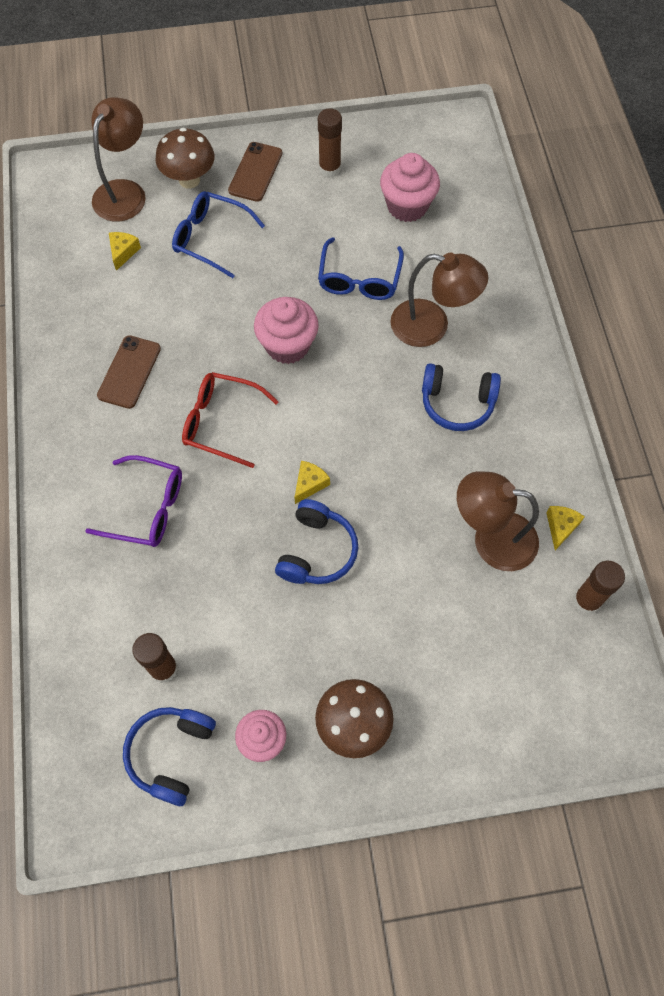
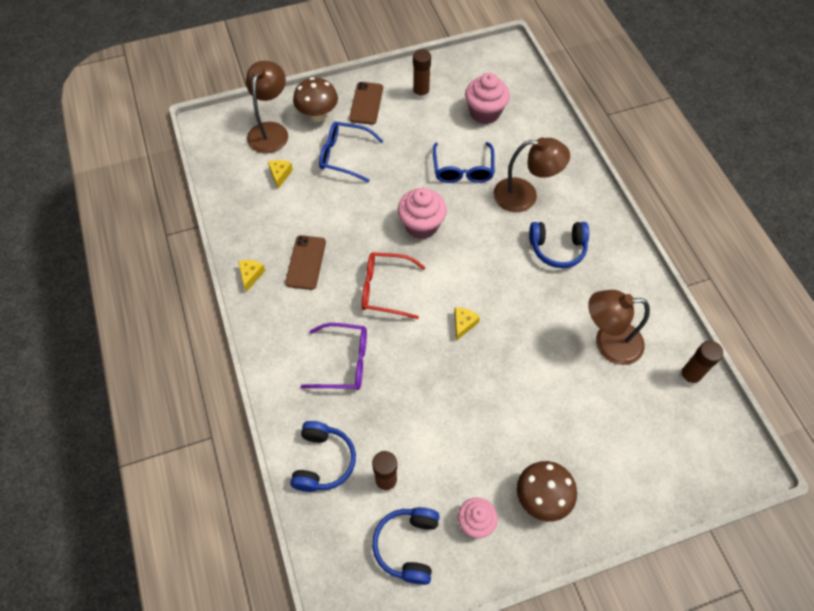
camera: 10 degrees left, 5 degrees down
(317, 551) = (481, 373): blue headphones -> blue headphones (323, 461)
(561, 527) = (656, 326): yellow cheese -> yellow cheese (251, 275)

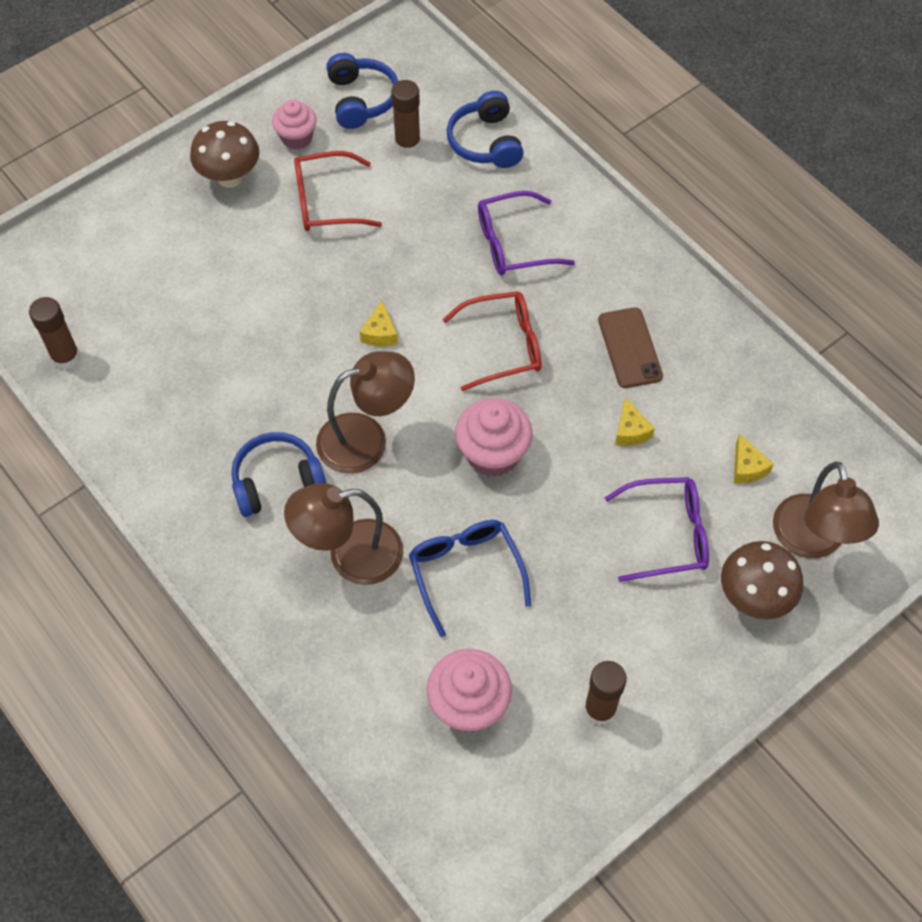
camera: 160 degrees right, 0 degrees up
(251, 275) = (692, 308): yellow cheese -> yellow cheese (630, 430)
(344, 155) = (667, 534): blue glasses -> purple glasses
(366, 103) = (686, 653): brown phone -> none
(469, 446) = (326, 202): none -> red glasses
(608, 343) = (179, 367): brown lamp -> brown lamp (366, 439)

